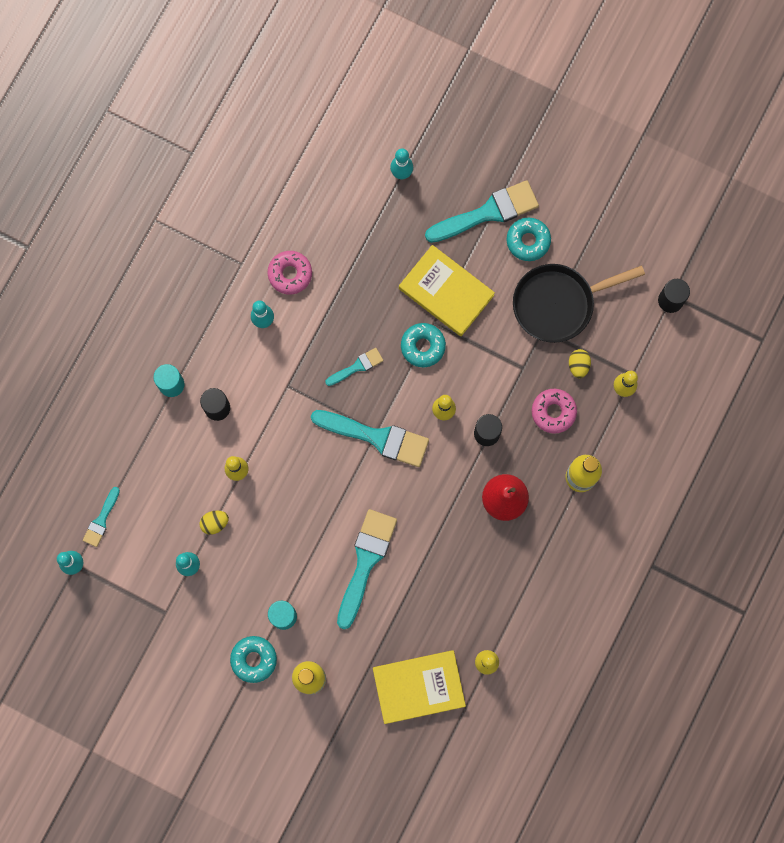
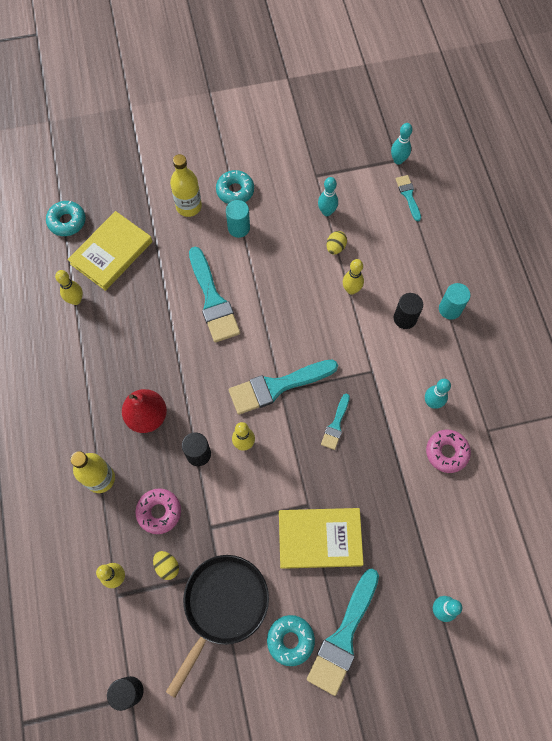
camera: 140 degrees right, 10 degrees down
(423, 346) = (301, 480): turquoise donut -> turquoise donut (67, 221)

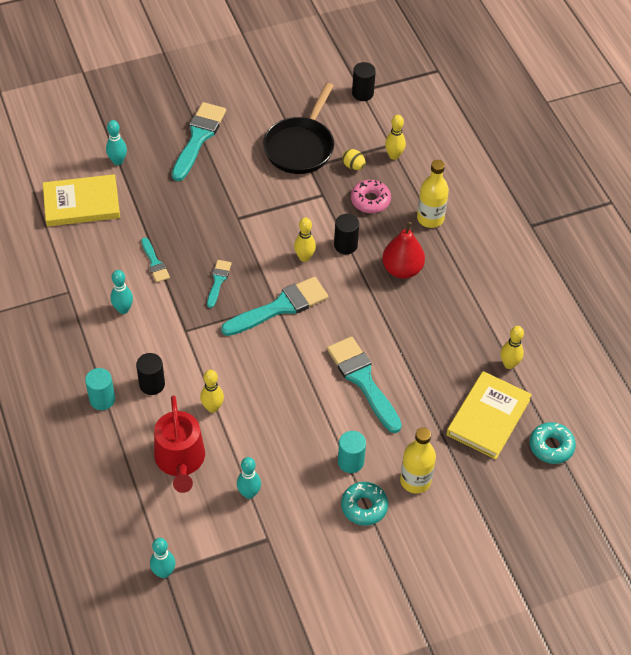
camera: 170 degrees right, 15 degrees down
(290, 640) = (241, 132): turquoise donut -> none
(320, 538) = (224, 196): yellow book -> yellow book (81, 203)
(335, 247) = (234, 452): yellow egg -> none
(382, 246) = (180, 460): none -> red watering can
(408, 195) = (150, 526): turquoise brush -> turquoise brush (155, 263)
(446, 452) = (109, 270): pink donut -> none

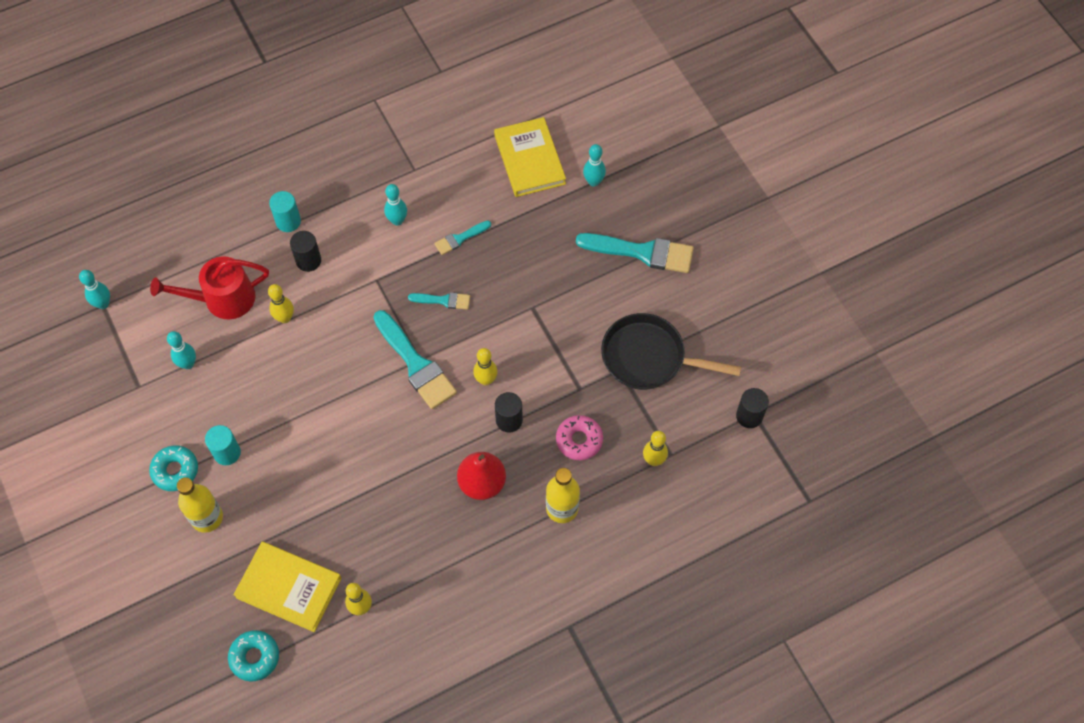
camera: 85 degrees right, 10 degrees up
(353, 166) = (629, 417): yellow egg -> none
(362, 380) = (328, 455): turquoise brush -> none

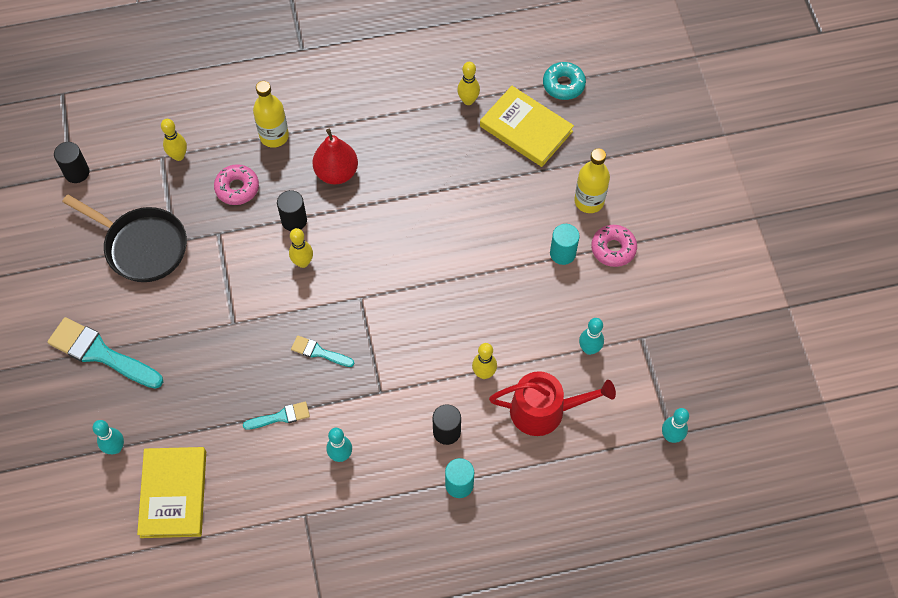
camera: 165 degrees left, 0 degrees up
(175, 470) = (613, 249): turquoise donut -> pink donut
(416, 364) = (365, 294): turquoise brush -> none

